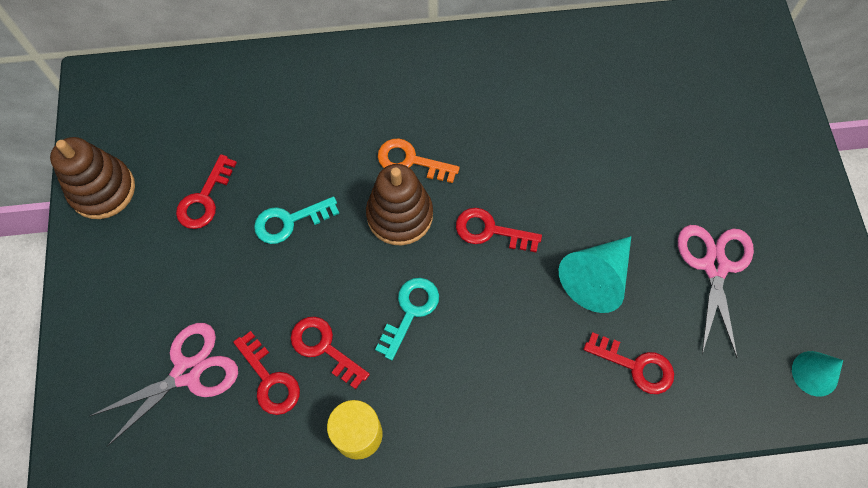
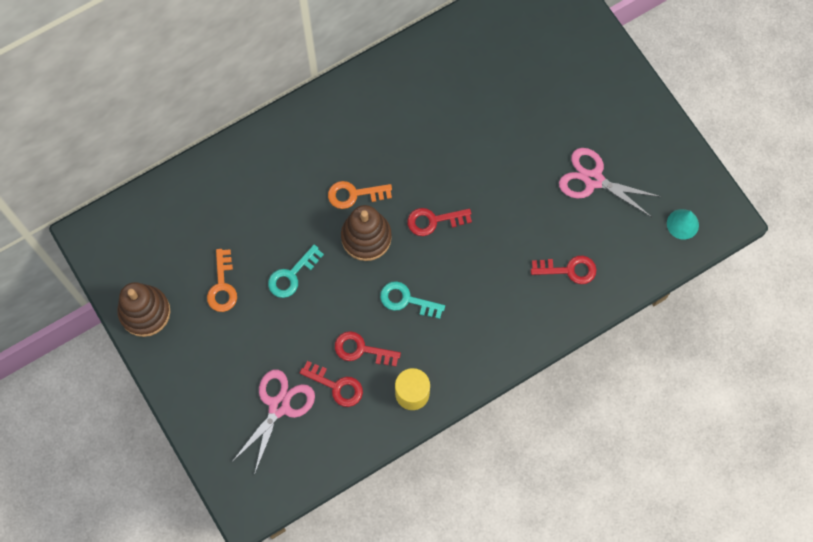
camera: 25 degrees left, 5 degrees up
(204, 199) = (222, 286): red key -> orange key
(410, 311) = (406, 300): turquoise key -> turquoise key turned 75 degrees counterclockwise
(596, 278) = (519, 222): turquoise cone -> none
(715, 266) = (593, 179): pink scissors -> pink scissors turned 45 degrees counterclockwise

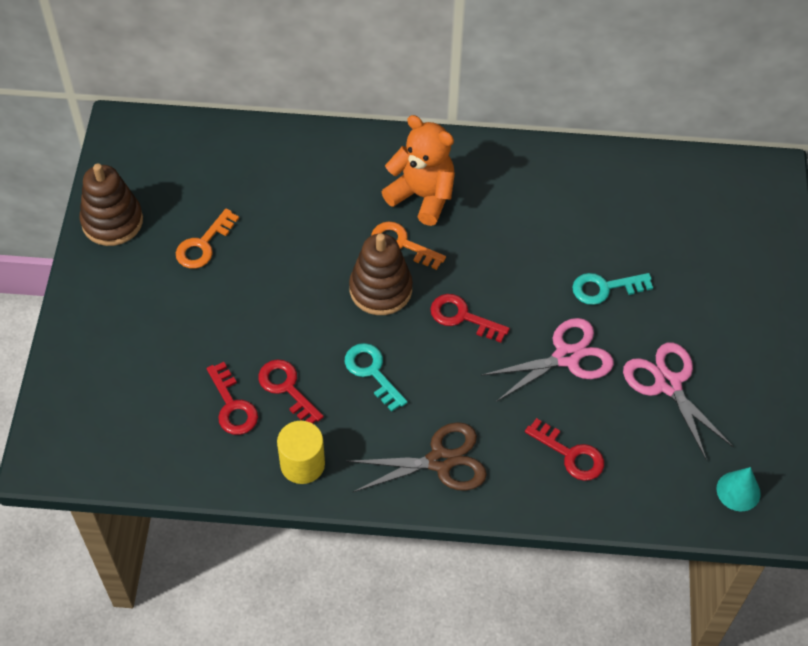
camera: 35 degrees right, 15 degrees down
(279, 406) = (160, 386): pink scissors -> pink scissors (566, 357)
(292, 275) = (277, 277): turquoise key -> turquoise key (605, 288)
(340, 148) = (422, 196): none -> orange teddy bear
(494, 331) = (440, 461): none -> brown scissors

